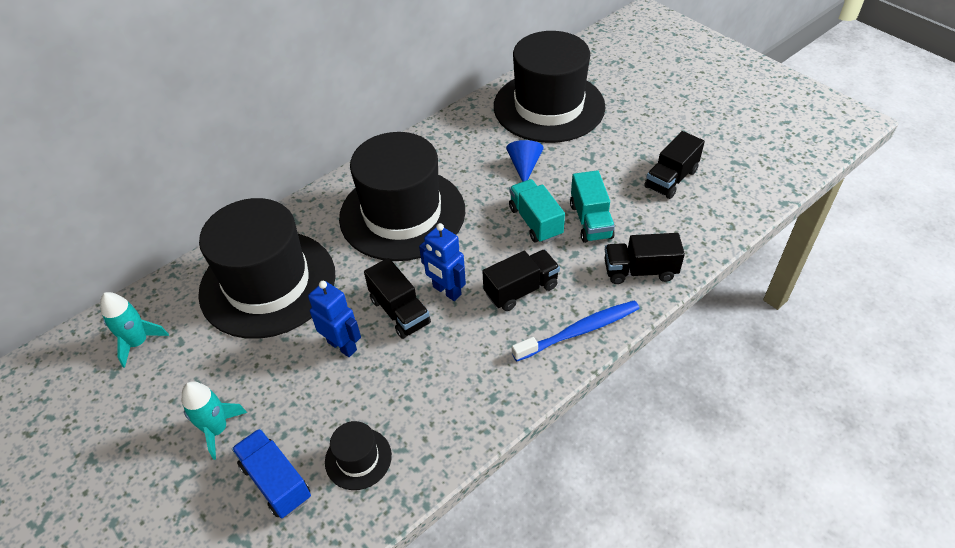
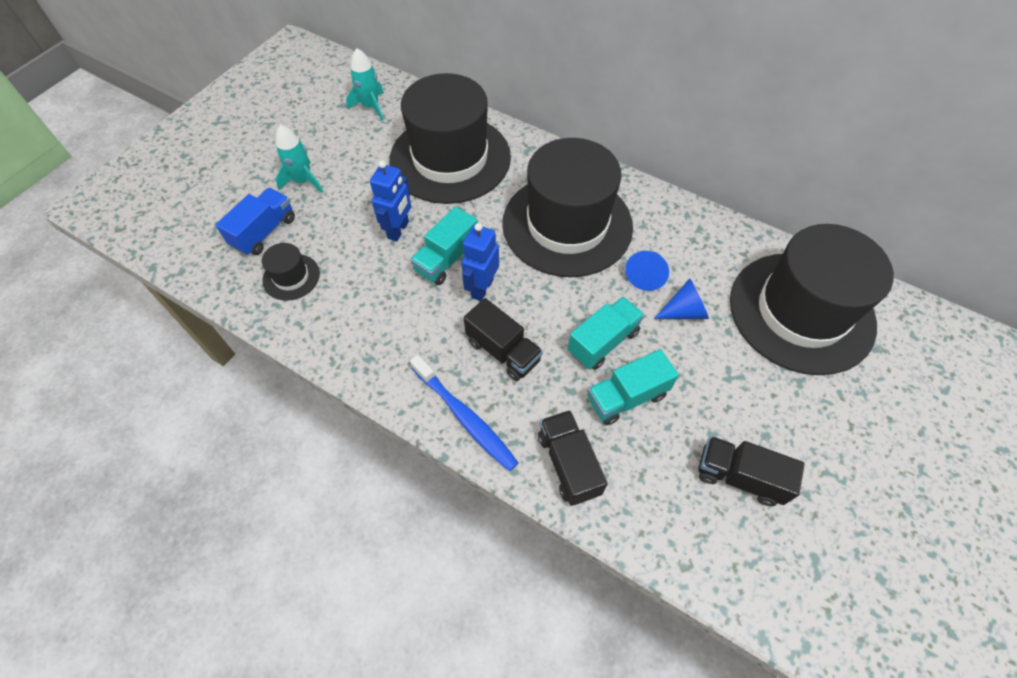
camera: 70 degrees right, 10 degrees up
(399, 311) = (446, 259): black truck -> turquoise truck
(480, 178) = (646, 275): none -> blue cone

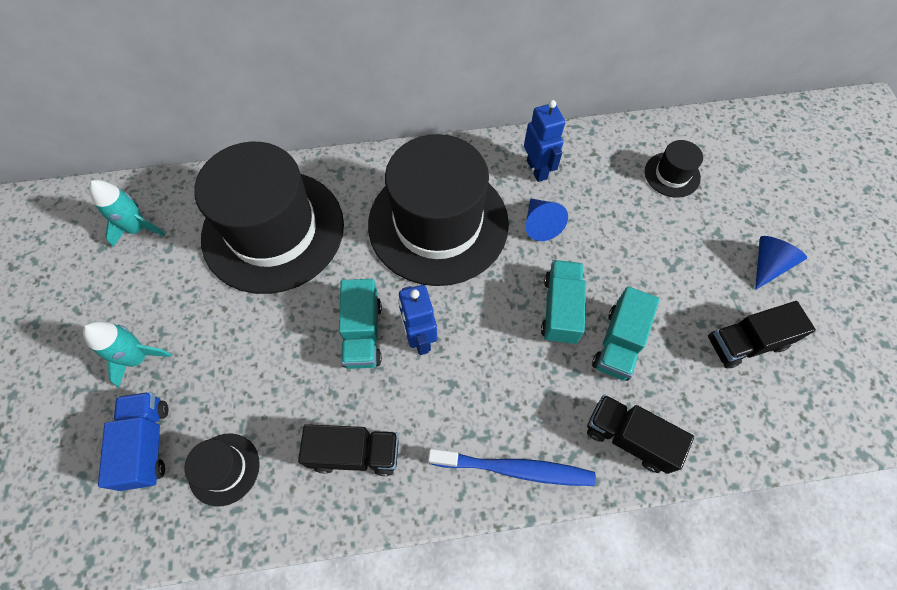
camera: 40 degrees left, 5 degrees up
(398, 230) = (290, 338): blue robot -> blue robot (537, 169)
(503, 351) = (490, 382): black truck -> black truck (355, 453)
(684, 311) = (595, 235): blue cone -> blue cone (768, 265)
(801, 312) = (672, 174): black hat -> black hat, size x0.41

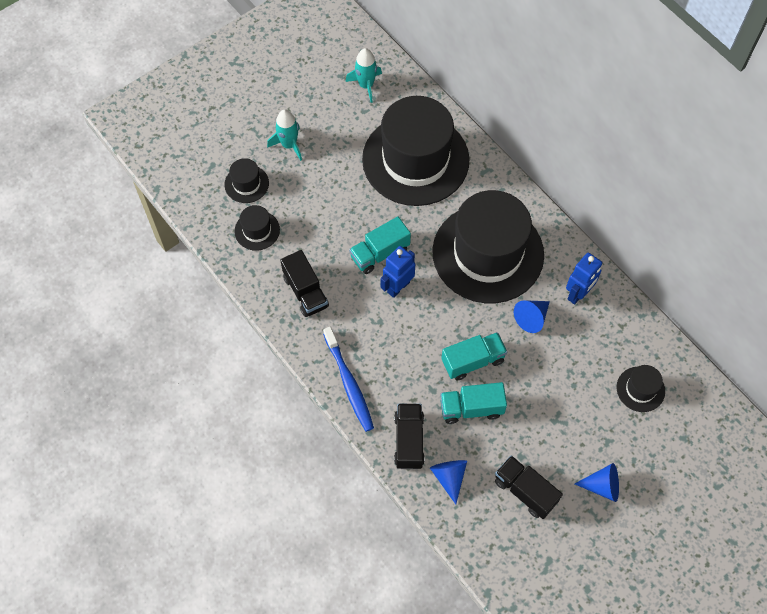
camera: 60 degrees right, 0 degrees up
(147, 444) = (246, 184): blue truck -> black hat
(697, 416) = (449, 477): none -> blue cone

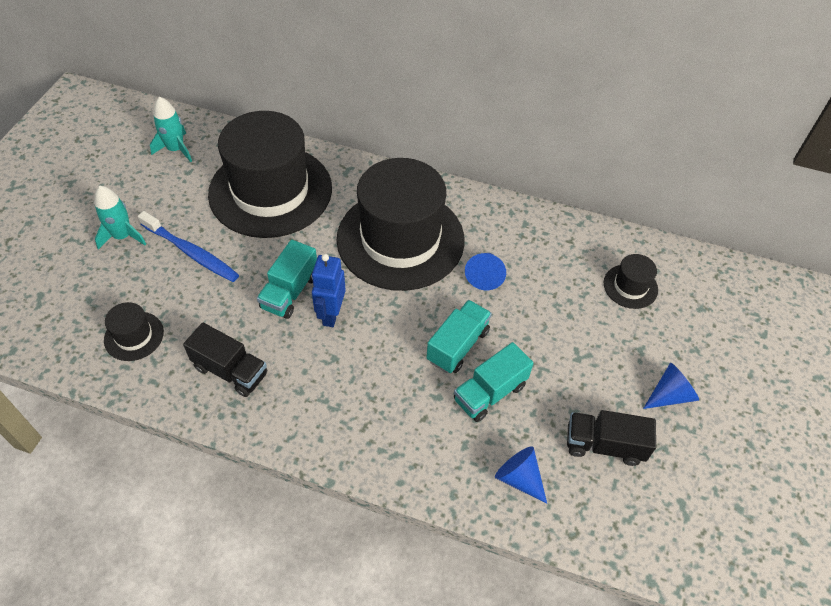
camera: 35 degrees left, 10 degrees down
(246, 184) = (93, 295): black hat -> none
(349, 383) = (342, 441): blue toothbrush -> blue toothbrush (191, 252)
(409, 441) = (449, 465): black truck -> none
(578, 294) = (511, 233): blue robot -> none

